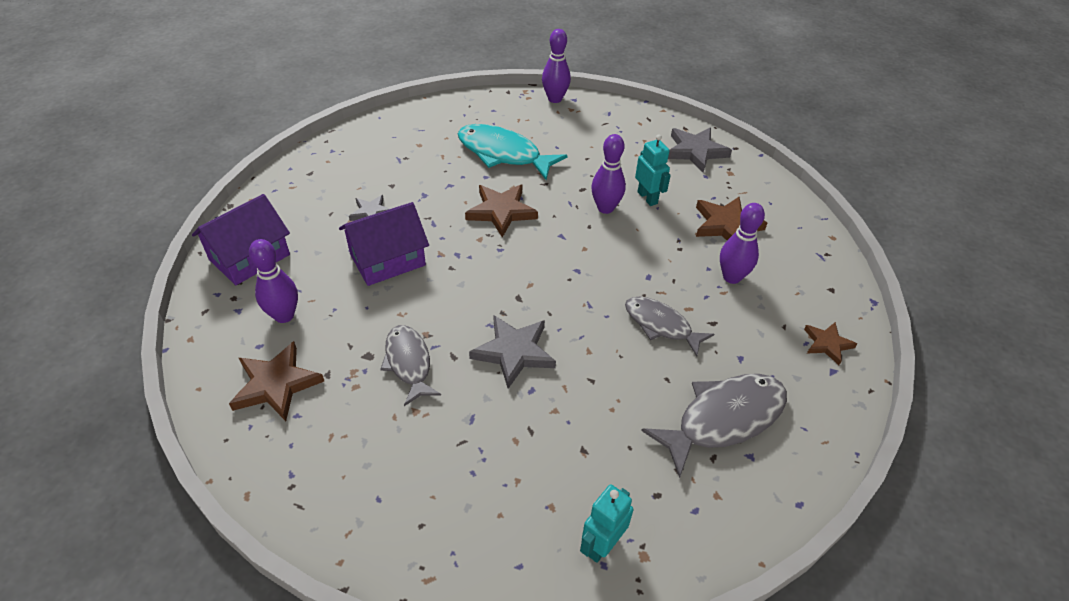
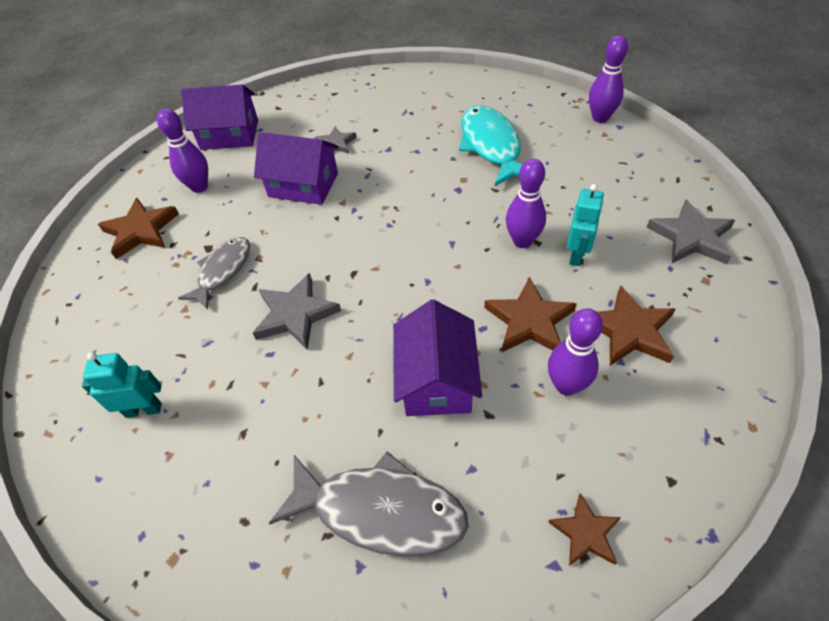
camera: 50 degrees right, 5 degrees up
(501, 211) = (428, 194): brown star -> brown star (529, 321)
(601, 544) = (159, 519): turquoise robot -> turquoise robot (143, 409)
(661, 325) = (436, 380): grey fish -> purple house

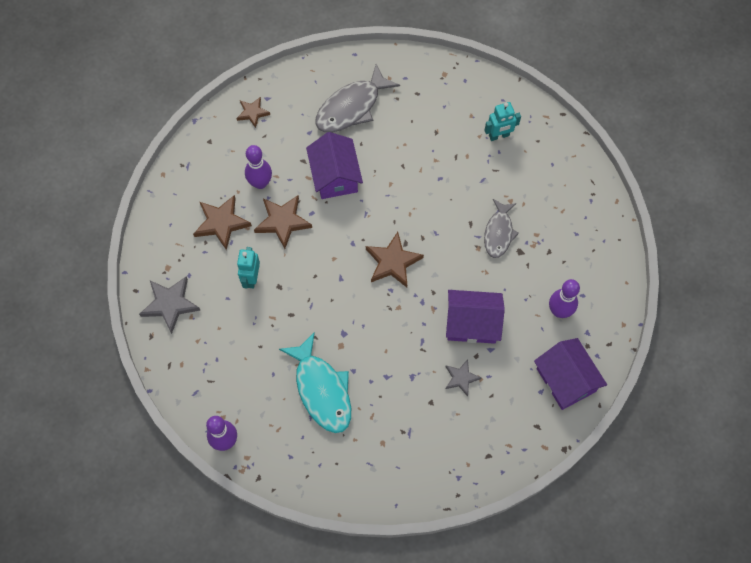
camera: 165 degrees right, 15 degrees up
(141, 231) = (581, 260): brown star -> brown star (392, 262)
(230, 135) = (565, 380): purple house -> purple house turned 75 degrees clockwise
(295, 314) = (434, 206): grey star -> none
(380, 511) = (351, 107): grey fish -> grey fish turned 45 degrees counterclockwise
(522, 241) = (290, 286): purple bowling pin -> none

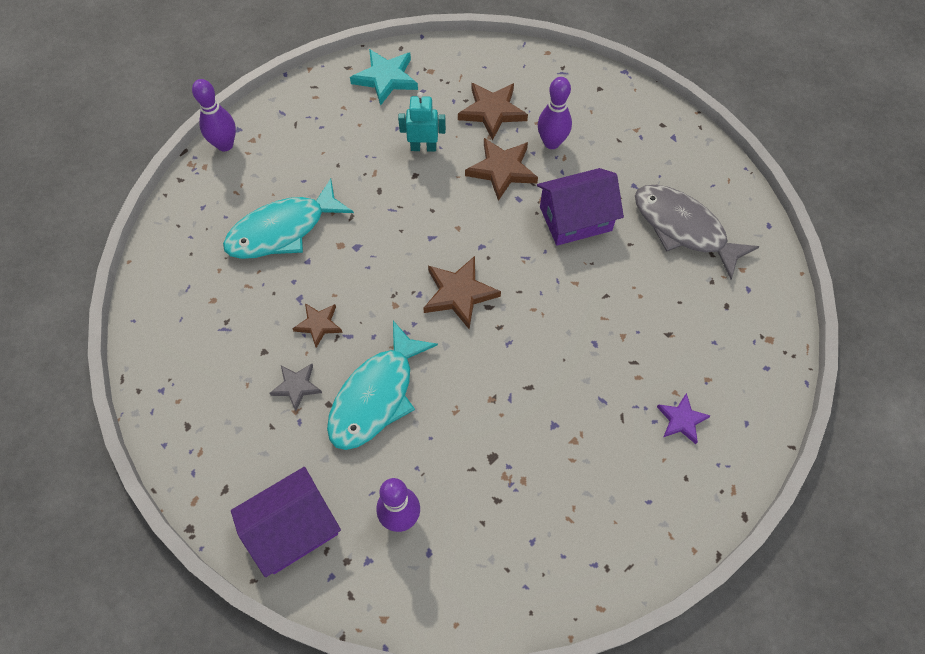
camera: 85 degrees right, 5 degrees down
(170, 304) = (386, 78): grey star -> turquoise star
(252, 113) = (649, 125): brown star -> brown star (319, 325)
(472, 323) = (376, 396): purple house -> turquoise fish
(498, 233) = (518, 426): grey fish -> none
(499, 136) = (681, 420): turquoise robot -> purple star

